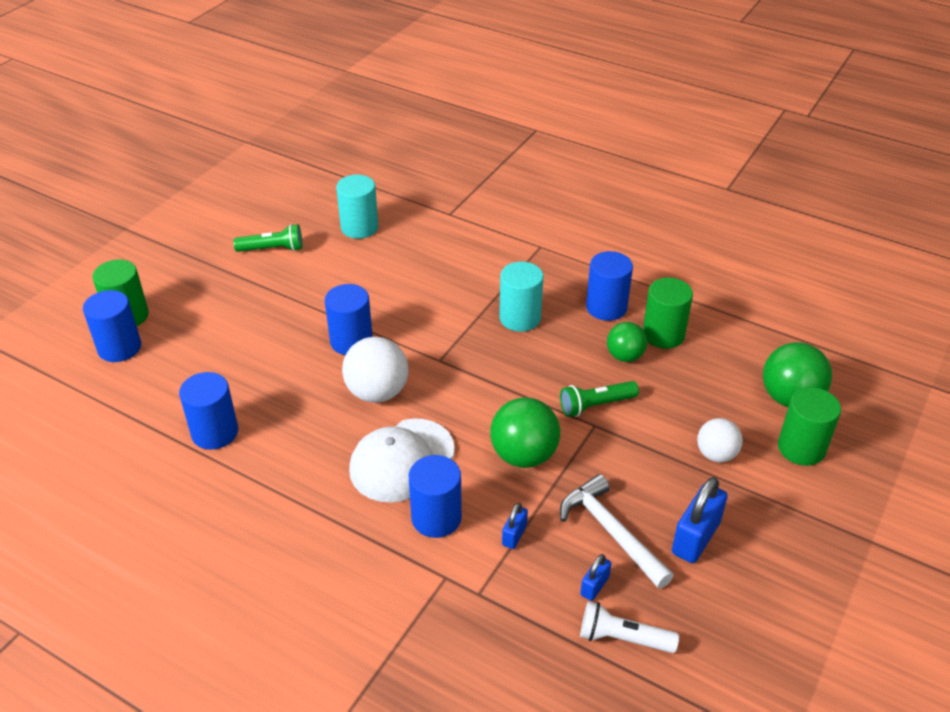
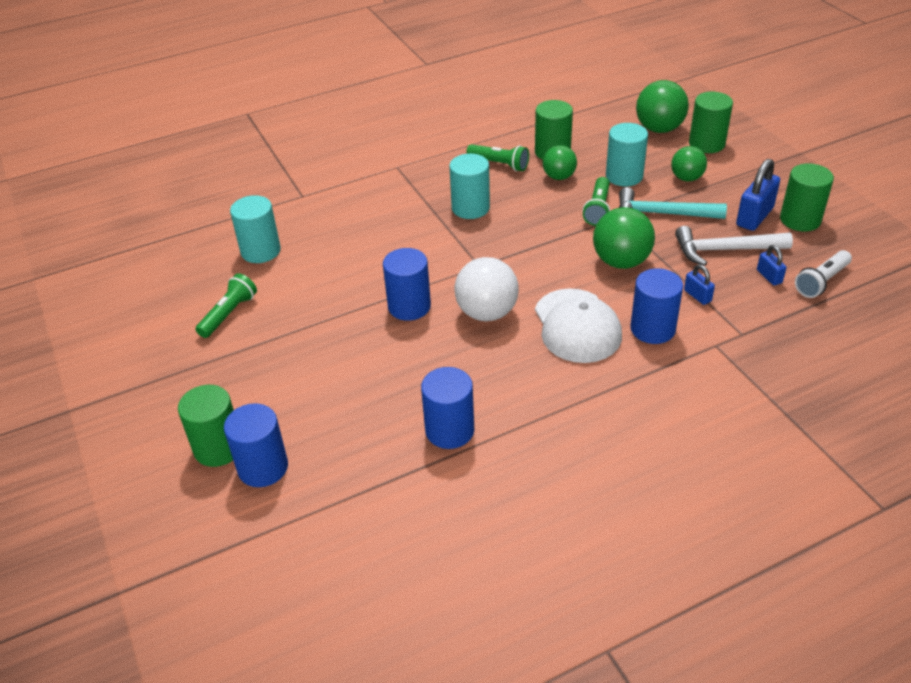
camera: 55 degrees left, 0 degrees up
(606, 307) = (499, 164): blue cylinder -> green flashlight
(631, 458) = (662, 214): none -> turquoise hammer
(672, 403) = (624, 176): none -> turquoise cylinder
(695, 538) = (754, 217): blue padlock -> blue padlock turned 60 degrees clockwise
(716, 454) = (686, 178): white ball -> green ball
(727, 582) = (800, 220): none -> green cylinder

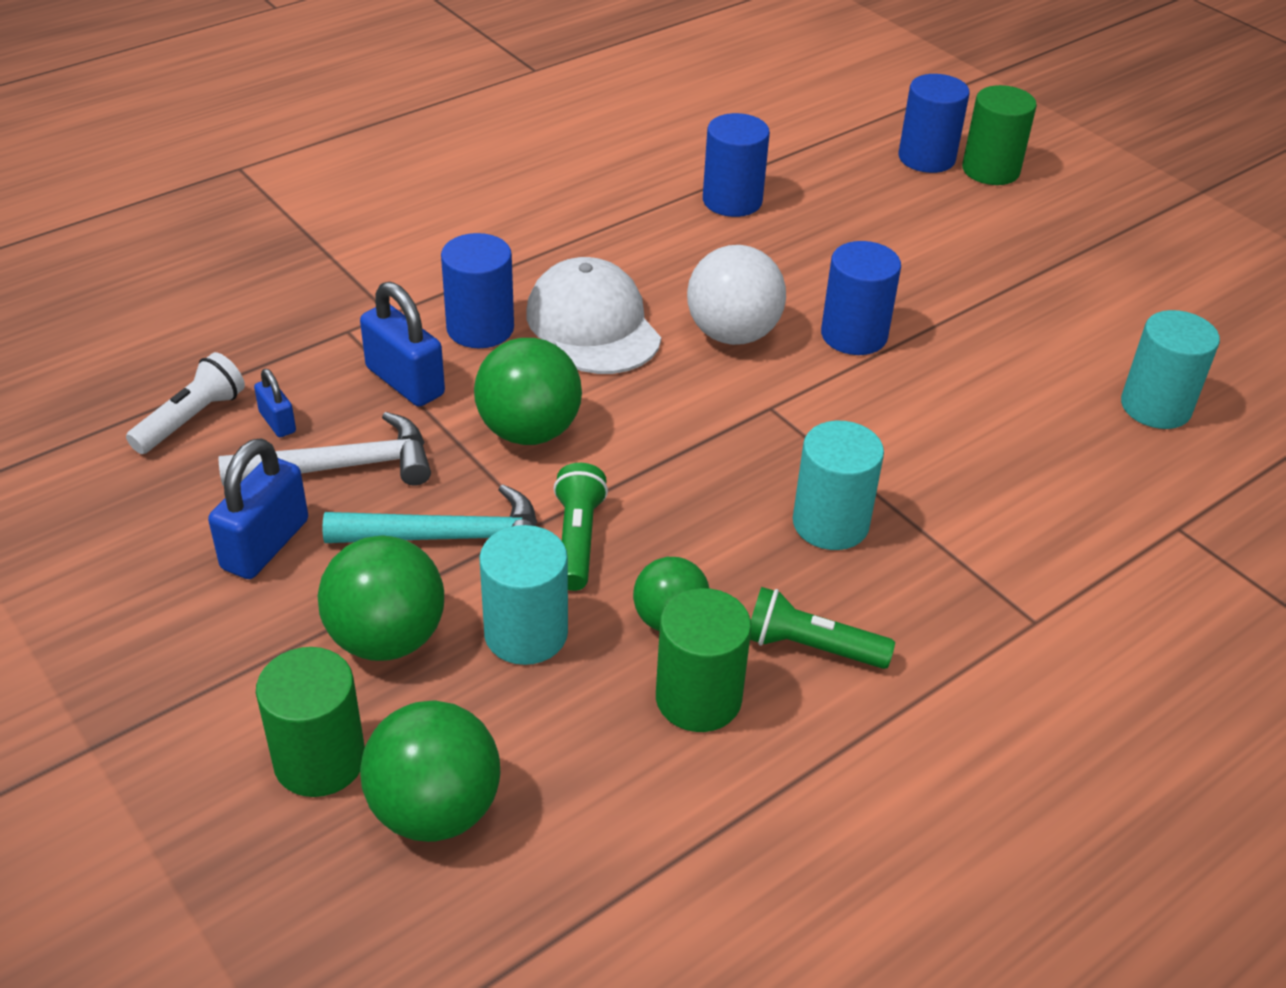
camera: 165 degrees right, 0 degrees up
(229, 314) = (1114, 307): green flashlight -> none
(686, 178) = (386, 638): green ball -> green ball, size x1.58
(697, 296) = (405, 381): blue padlock -> blue padlock, size x1.86
(800, 220) = (176, 544): green cylinder -> none

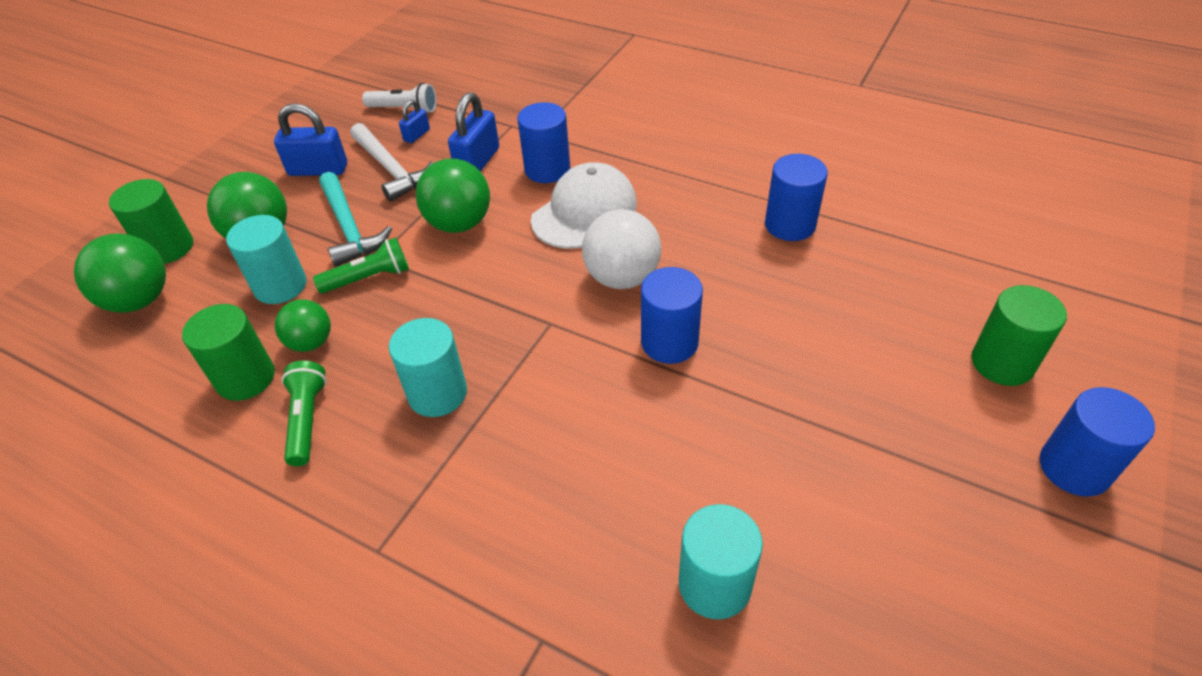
camera: 70 degrees right, 5 degrees up
(926, 158) = (973, 314): blue cylinder -> blue cylinder (1074, 468)

